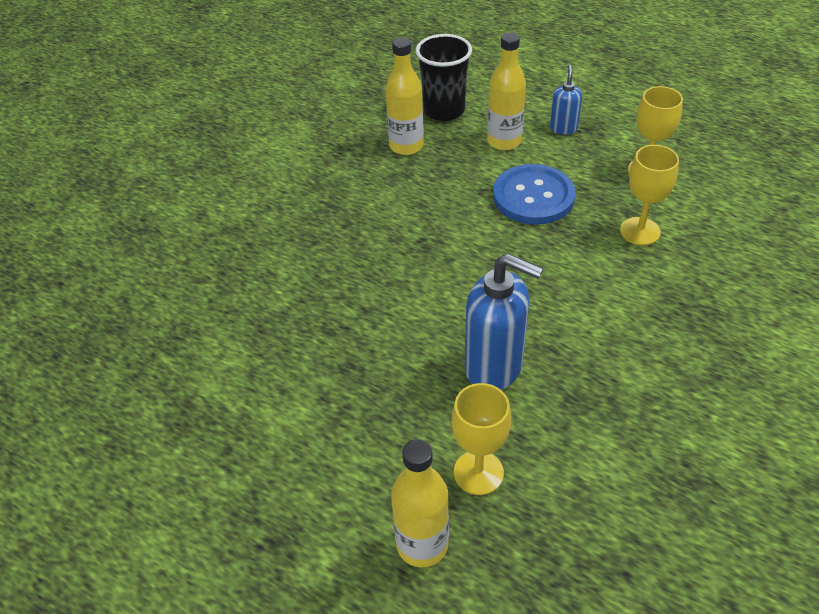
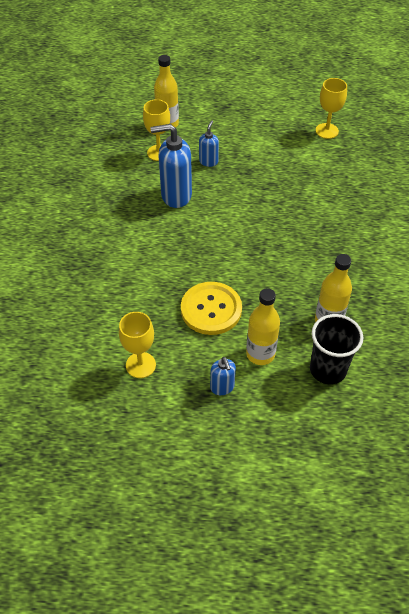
camera: 150 degrees right, 5 degrees up
(399, 413) = (208, 161): none -> blue soap dispenser
(533, 197) = (211, 309): blue button -> yellow button
(640, 231) = (128, 307): yellow goblet -> yellow goblet (327, 131)

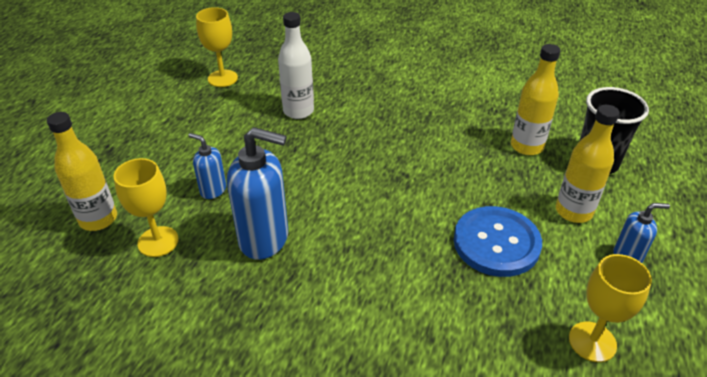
camera: 75 degrees left, 10 degrees down
(176, 195) = (264, 239): blue soap dispenser -> blue soap dispenser turned 90 degrees counterclockwise
(211, 309) = (496, 243): yellow button -> blue button
(308, 180) = (298, 111): none -> white bottle

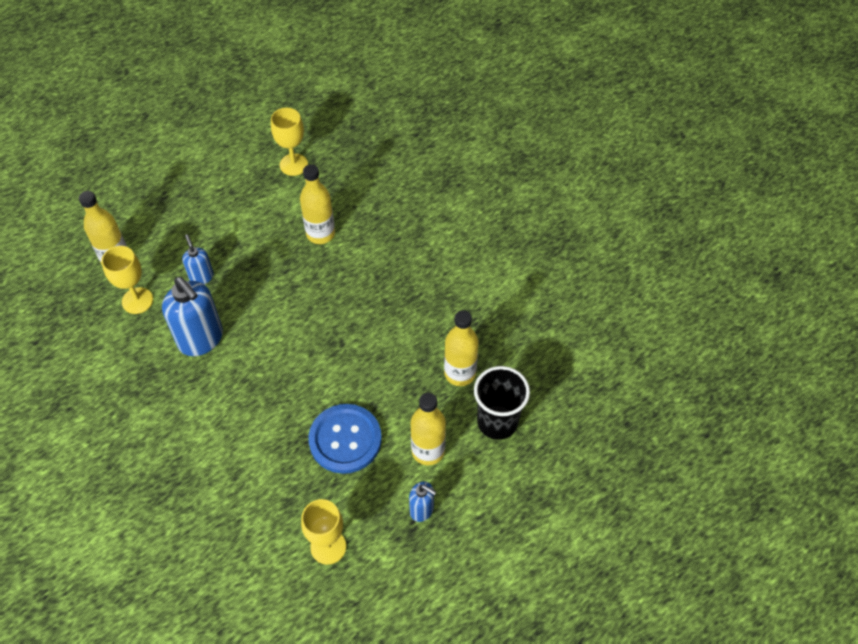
camera: 35 degrees right, 15 degrees up
(298, 111) = (320, 234): white bottle -> yellow bottle

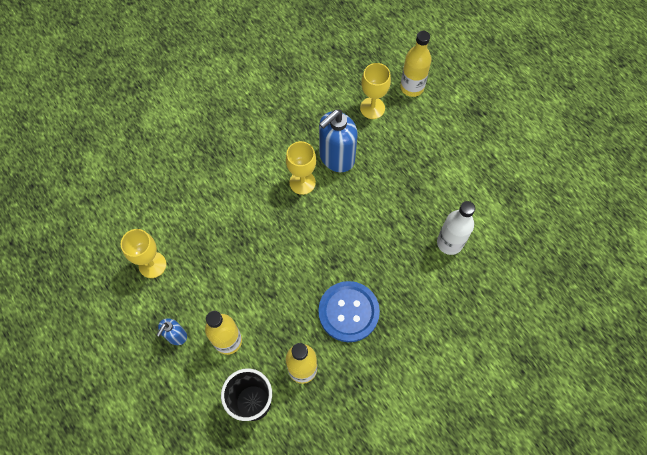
camera: 90 degrees right, 10 degrees up
(201, 277) = (397, 151): blue soap dispenser -> none
(293, 164) = (529, 214): yellow goblet -> yellow goblet (302, 182)
(320, 234) = (449, 243): yellow bottle -> white bottle
(345, 439) = (242, 273): blue button -> blue button (348, 312)

